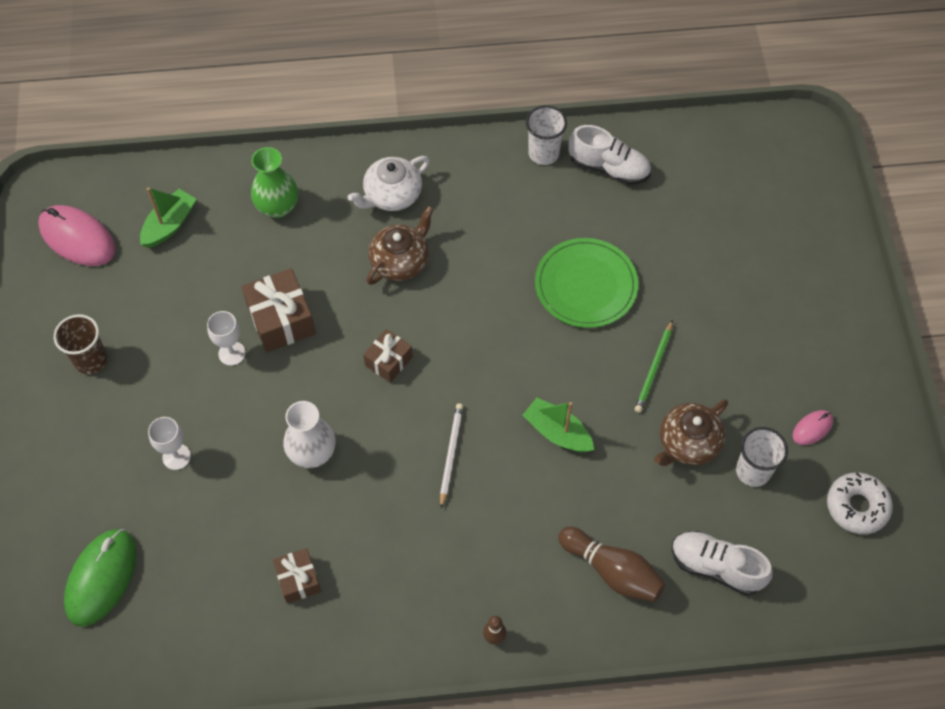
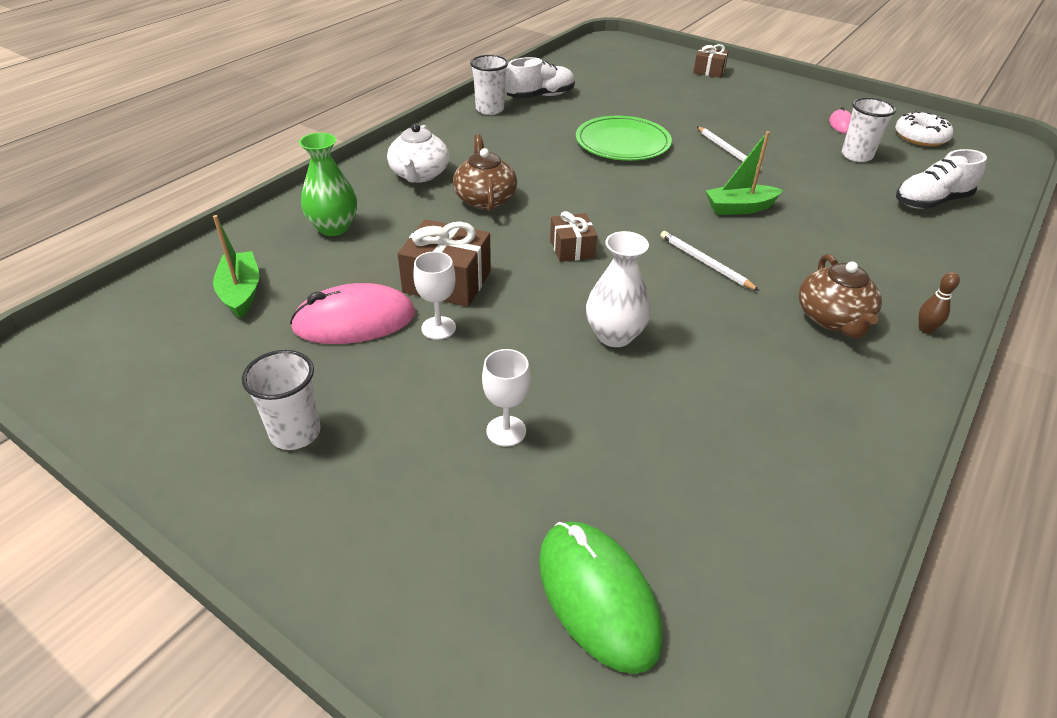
camera: 50 degrees left, 20 degrees down
(77, 238) = (141, 360): pink mouse -> pink mouse (354, 321)
(91, 360) = (295, 433): brown cup -> white cup
(298, 579) = (756, 419): brown gift -> brown gift (709, 71)
(612, 571) = (899, 243): brown bowling pin -> none
(654, 368) = (728, 151): green pencil -> white pencil
(688, 443) = (807, 166): brown teapot -> brown teapot (833, 319)

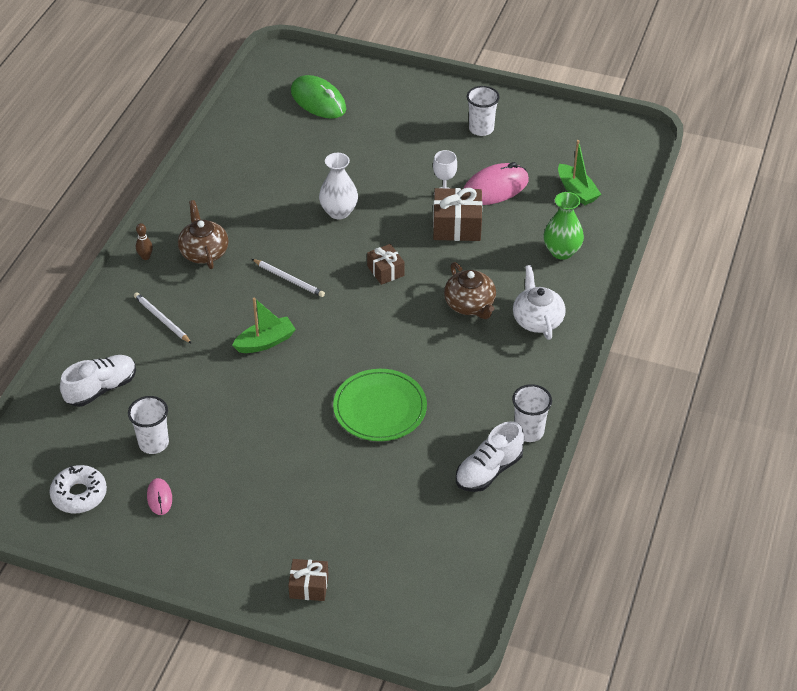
camera: 165 degrees right, 5 degrees up
(506, 431) = (380, 150): white goblet -> none
(728, 151) = (278, 420): white pencil -> white pencil (162, 319)

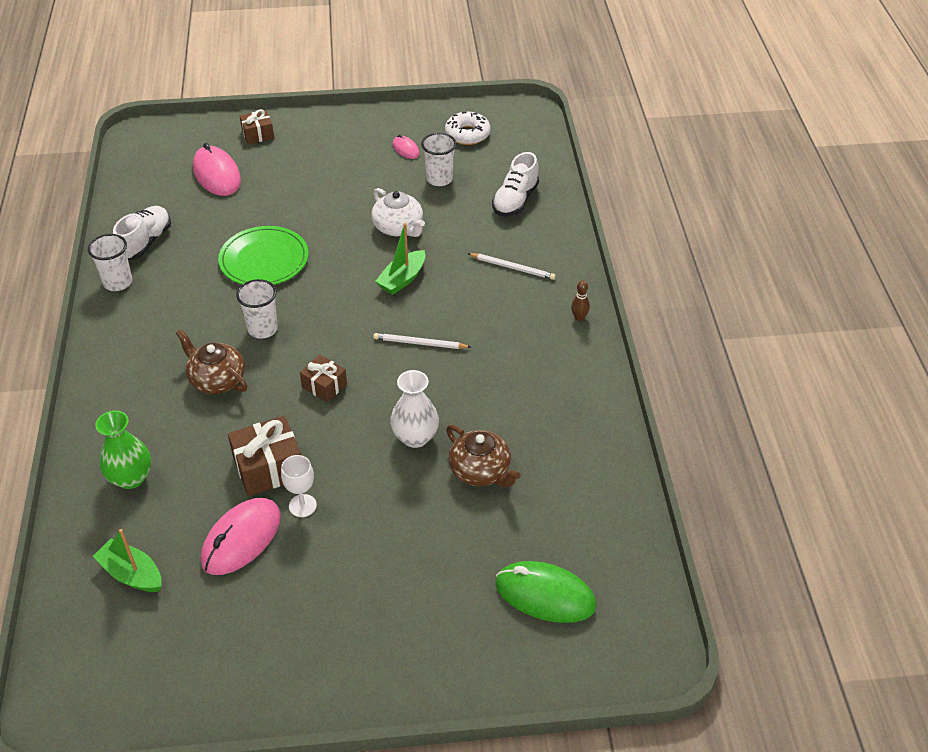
camera: 155 degrees right, 0 degrees up
(204, 252) = (526, 342): brown teapot -> brown teapot (481, 471)
(382, 538) = (217, 174): none -> pink mouse
(481, 129) = (296, 633): white cup -> white cup (262, 329)
(537, 320) = (138, 387): white teapot -> white teapot (398, 228)

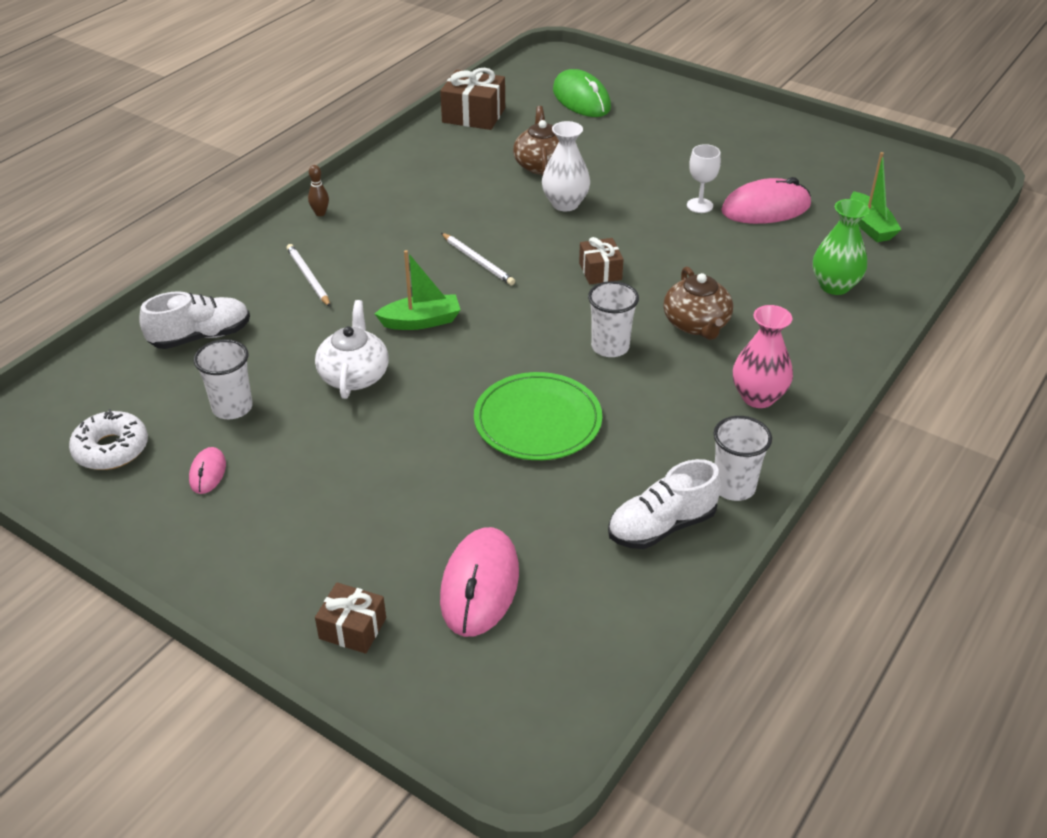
camera: 140 degrees left, 5 degrees down
(137, 346) = (758, 397): none -> pink vase
(269, 468) = (705, 239): brown gift -> brown gift (473, 115)

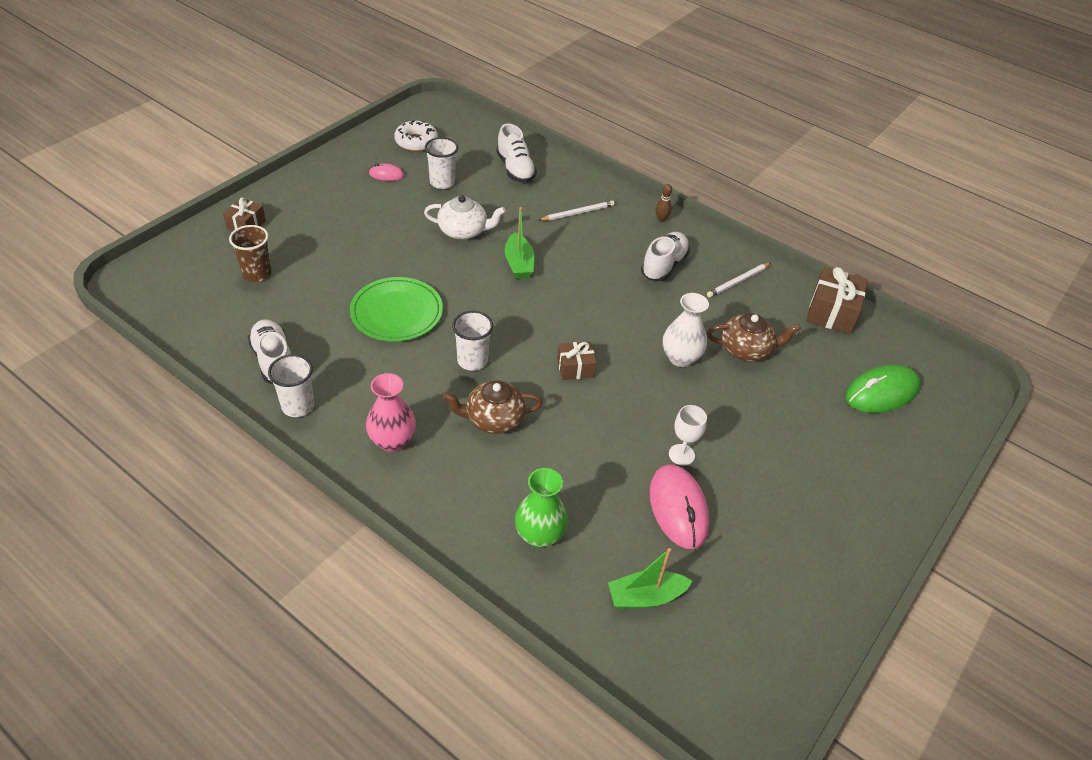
camera: 90 degrees right, 5 degrees up
(411, 212) = (664, 265): none -> white shoe
(478, 261) = (593, 297): white pencil -> white pencil (738, 281)
(480, 585) = (257, 274): pink mouse -> brown cup

